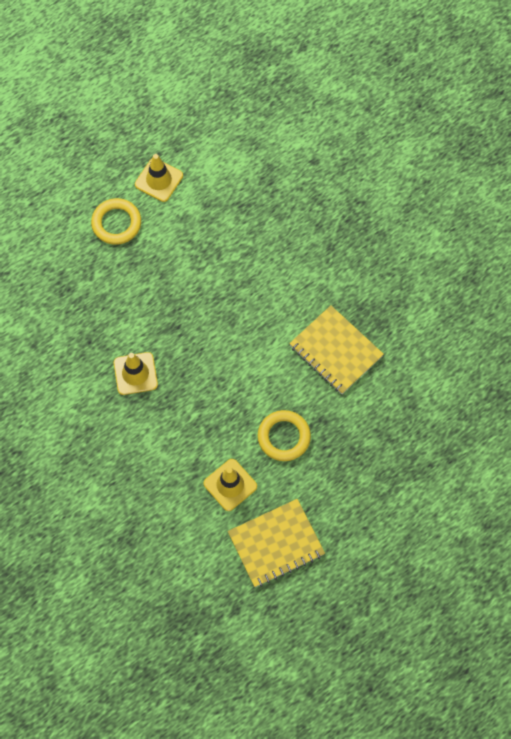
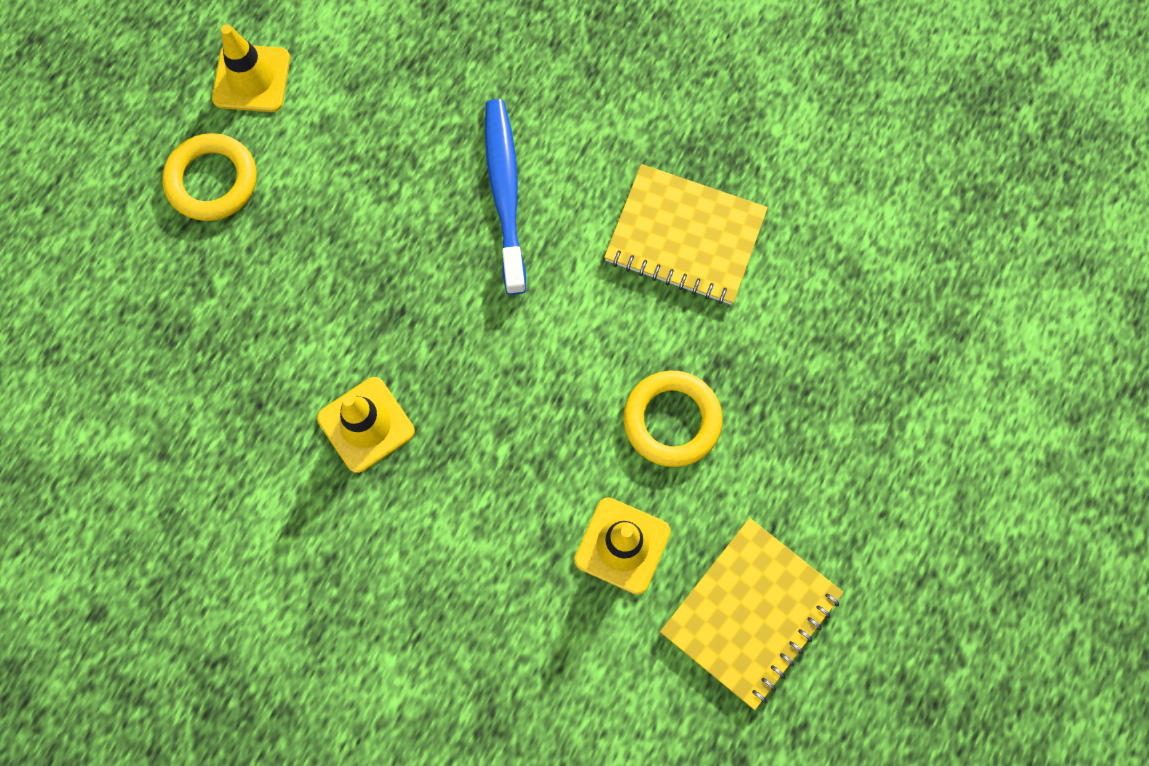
camera: 25 degrees left, 5 degrees up
(256, 290) = (505, 192): none -> blue toothbrush

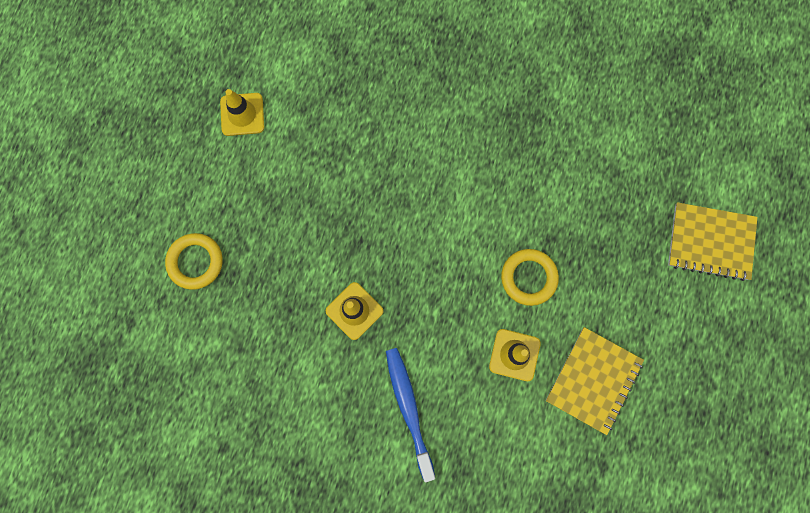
camera: 10 degrees left, 5 degrees up
(212, 181) = (233, 181): yellow ring -> yellow ring (195, 262)
(505, 192) = (406, 159): blue toothbrush -> blue toothbrush (408, 408)
(685, 237) = (516, 168): yellow notebook -> yellow notebook (710, 242)

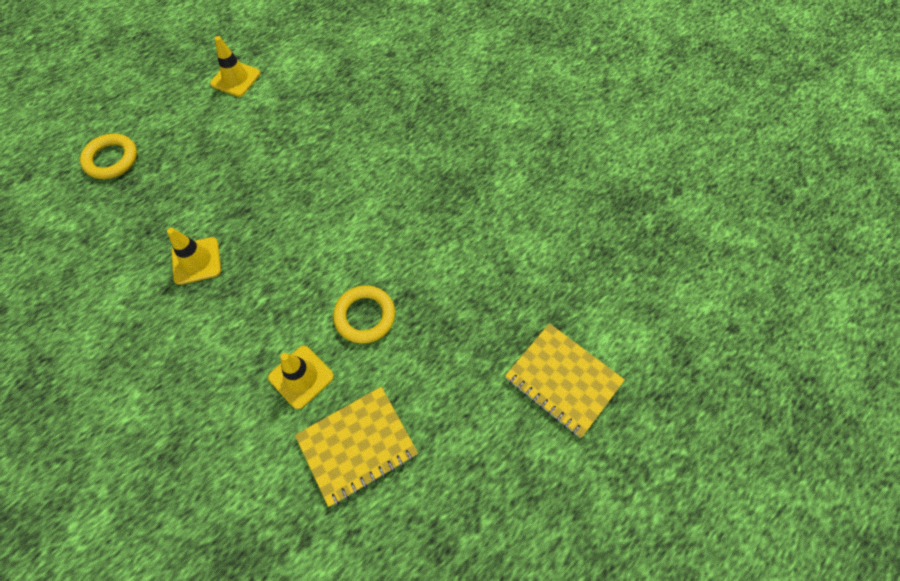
camera: 30 degrees right, 15 degrees down
(408, 408) = (172, 369): blue toothbrush -> none

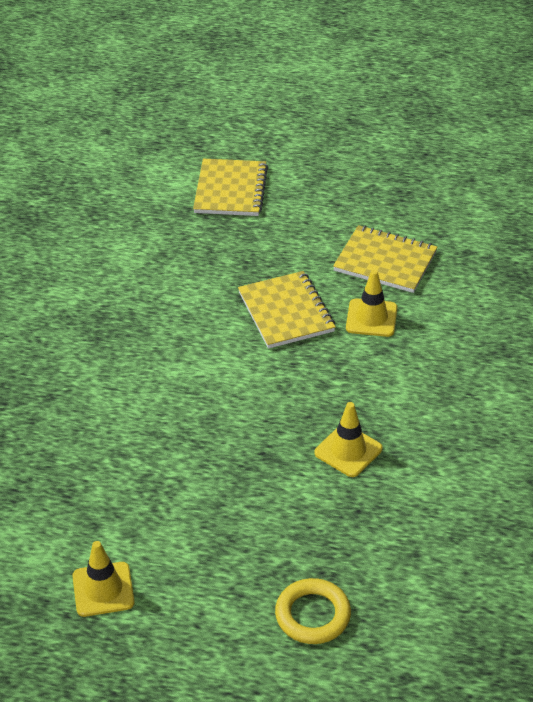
camera: 125 degrees left, 20 degrees down
(365, 316) = (286, 312): yellow ring -> yellow notebook

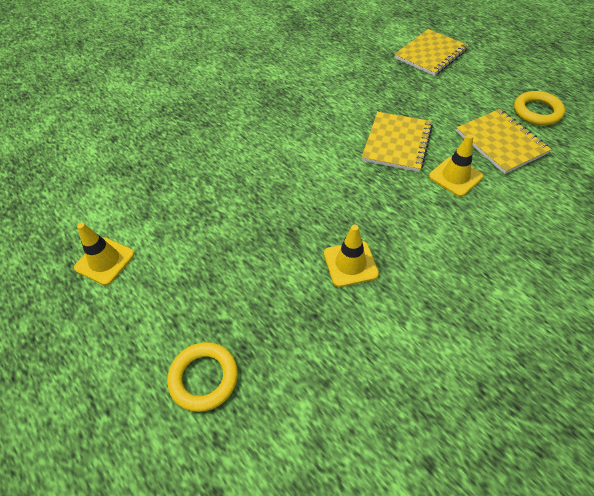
camera: 40 degrees right, 10 degrees up
(393, 210) = (537, 111): none -> yellow ring

